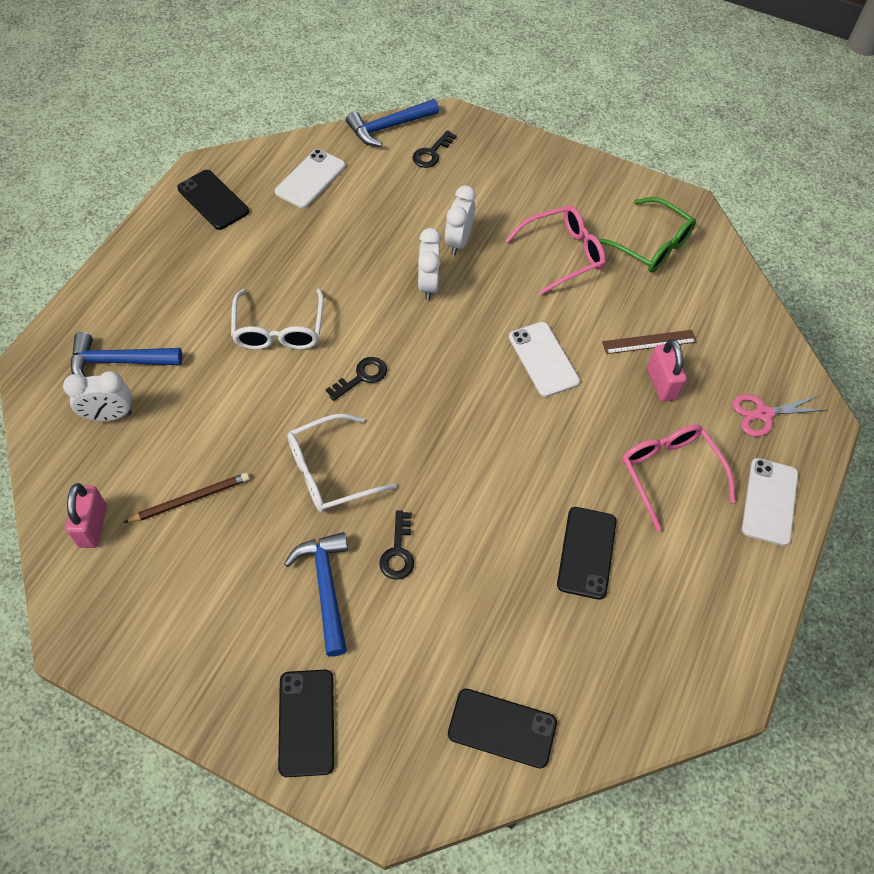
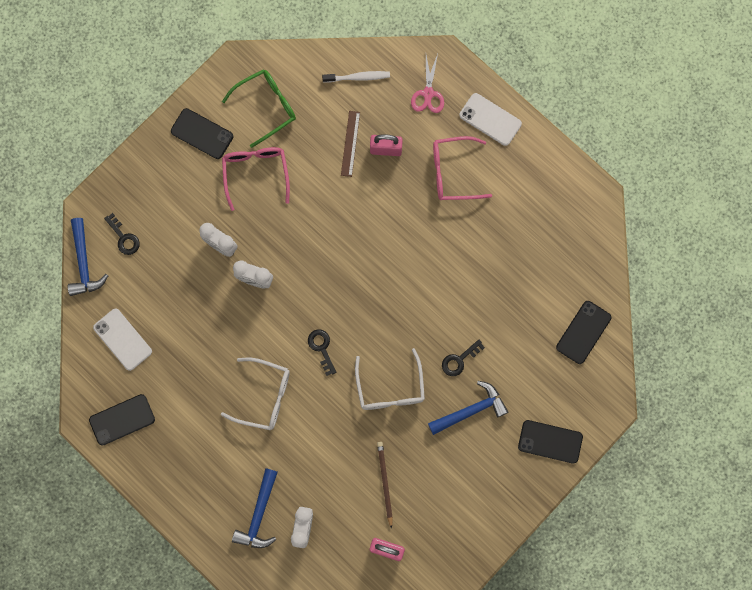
camera: 70 degrees left, 20 degrees up
(326, 588) = (470, 410): blue hammer -> blue hammer turned 150 degrees clockwise
(398, 552) = (459, 360): black key -> black key turned 120 degrees clockwise
(543, 359) = (343, 220): white phone -> none
(586, 552) = (492, 245): black phone -> black phone (202, 134)
(740, 329) = (358, 77): none -> white toothbrush

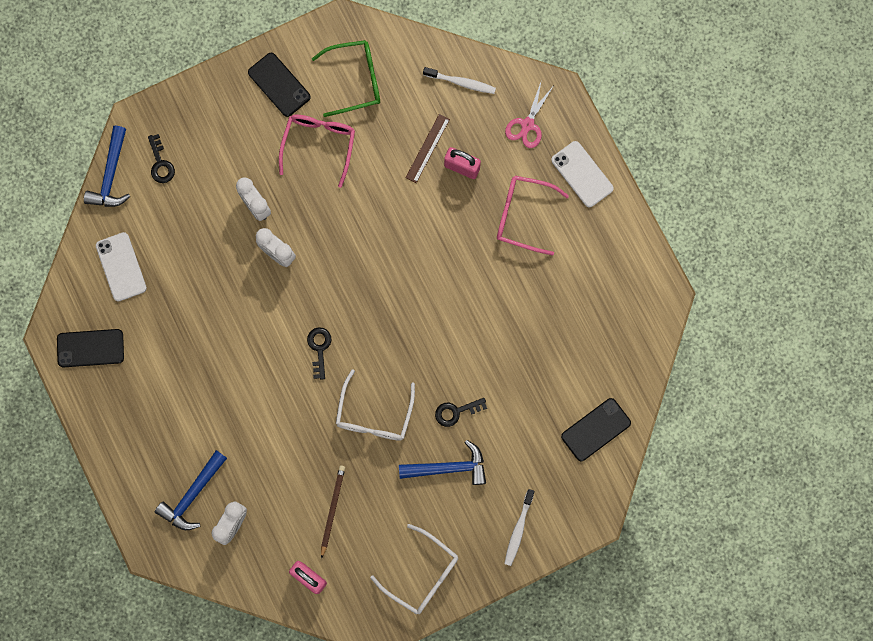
camera: 20 degrees right, 0 degrees up
(264, 396) = (242, 376): white glasses -> white glasses (422, 574)
(550, 441) = (518, 529): black phone -> white toothbrush

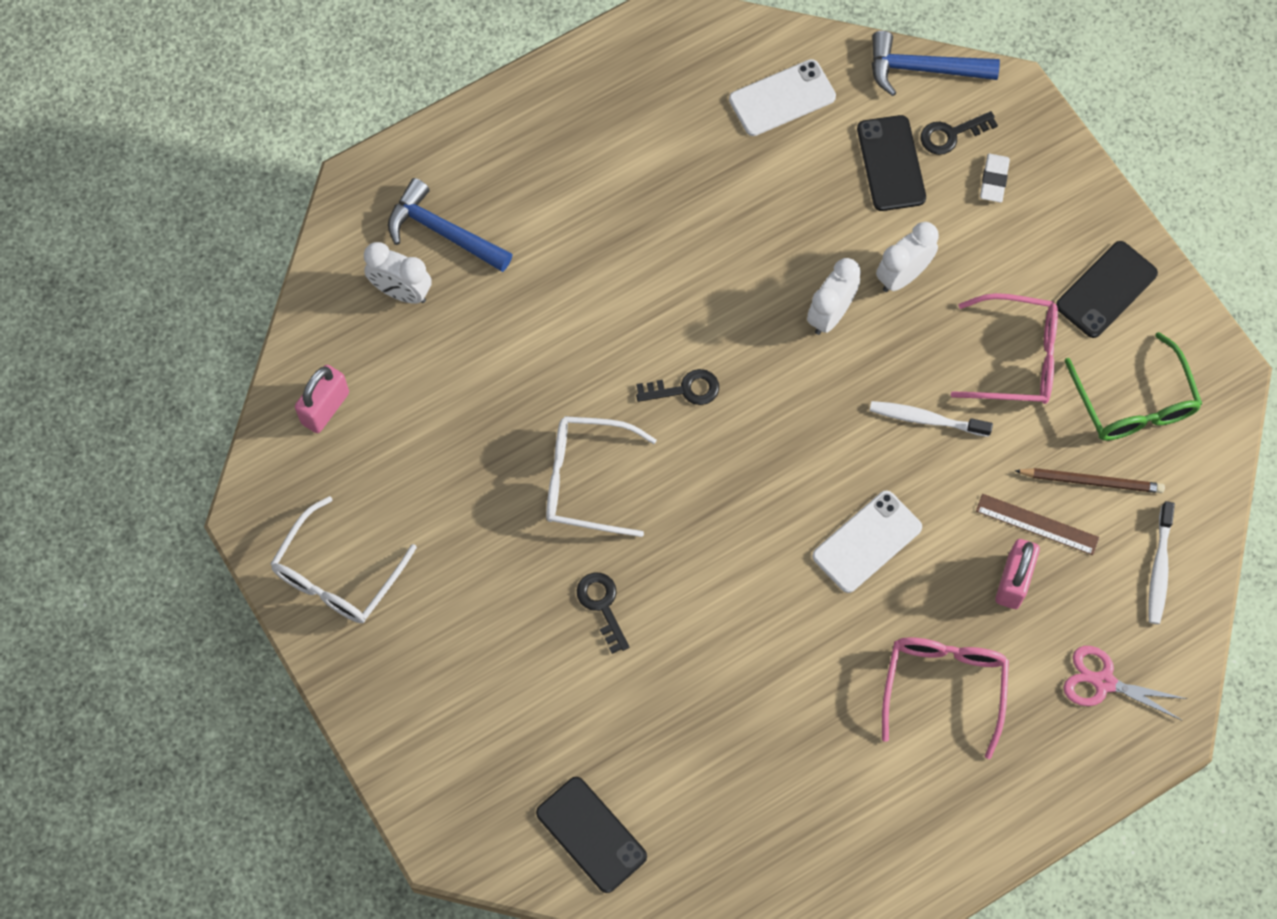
camera: 85 degrees right, 10 degrees down
(90, 348) = (653, 71): black phone -> black phone (891, 163)
(196, 141) = (994, 180): none -> white eraser
(332, 509) = (432, 432): brown pencil -> brown pencil (1091, 481)
(448, 468) = (510, 601): blue hammer -> none
(518, 529) = (416, 719): white toothbrush -> white toothbrush (926, 419)
(582, 174) = (1030, 780): white phone -> white phone (867, 542)

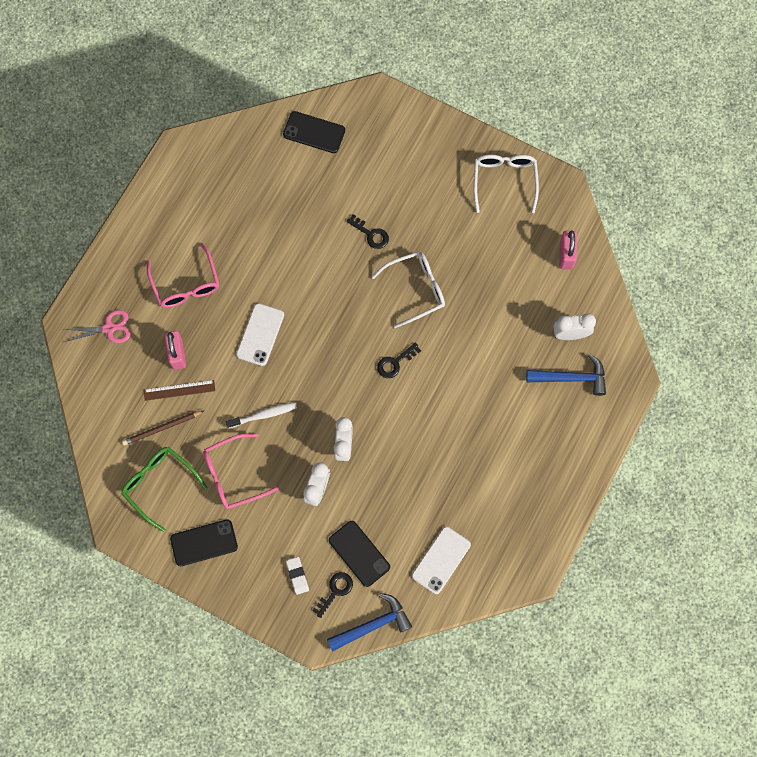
camera: 150 degrees right, 5 degrees up
(1106, 290) = (204, 543): black phone -> black phone turned 60 degrees clockwise
(1159, 568) = (107, 401): white toothbrush -> none

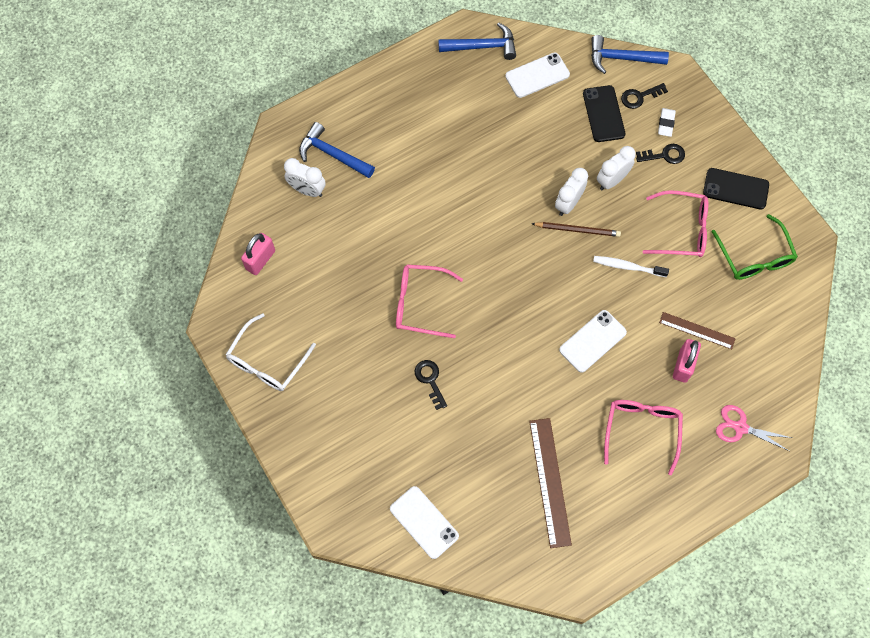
camera: 150 degrees left, 5 degrees down
(162, 428) = (730, 304): brown pencil -> brown pencil (577, 230)
(237, 209) = (549, 482): none -> brown ruler
(314, 132) = (424, 522): black phone -> white phone
(395, 363) = (480, 249): black key -> black key (664, 155)
(416, 289) = (420, 304): white glasses -> pink glasses
(509, 562) = (482, 47): none -> blue hammer

